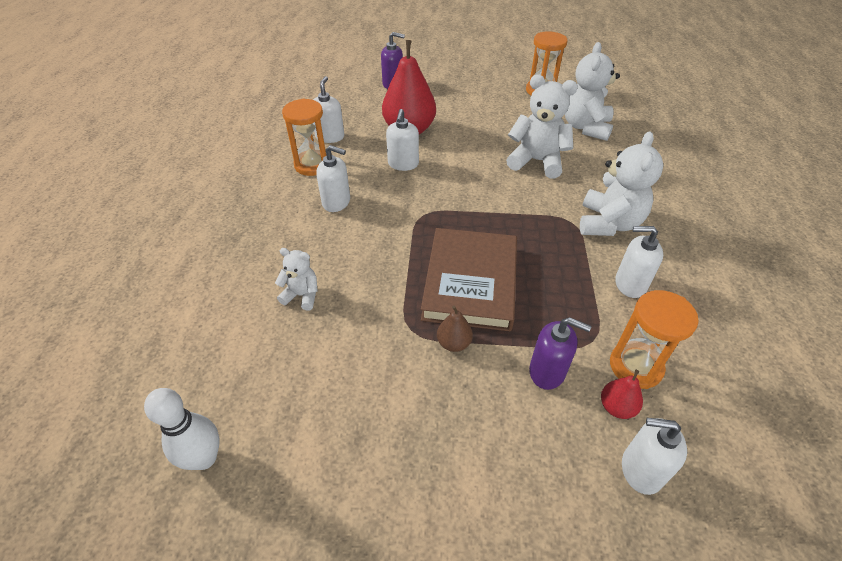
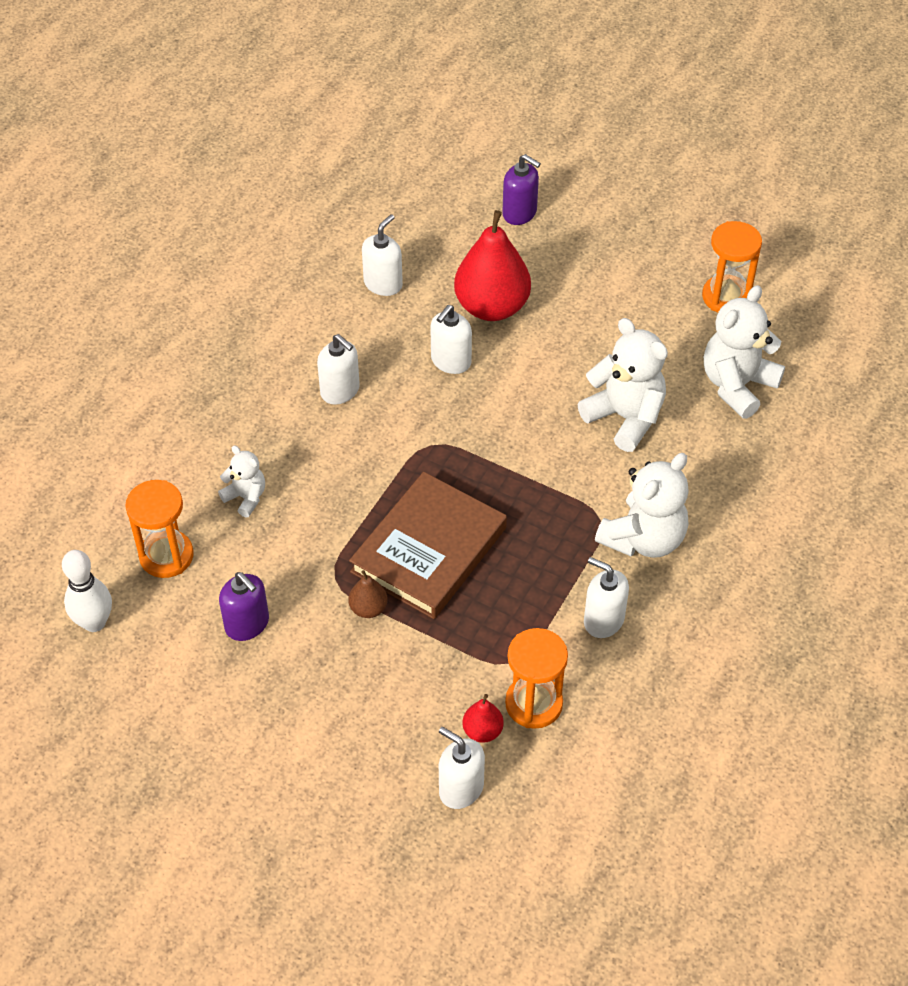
camera: 25 degrees right, 5 degrees up
(312, 165) = (339, 323): orange hourglass -> orange hourglass (166, 556)
(547, 371) = (441, 673): purple soap dispenser -> purple soap dispenser (247, 624)

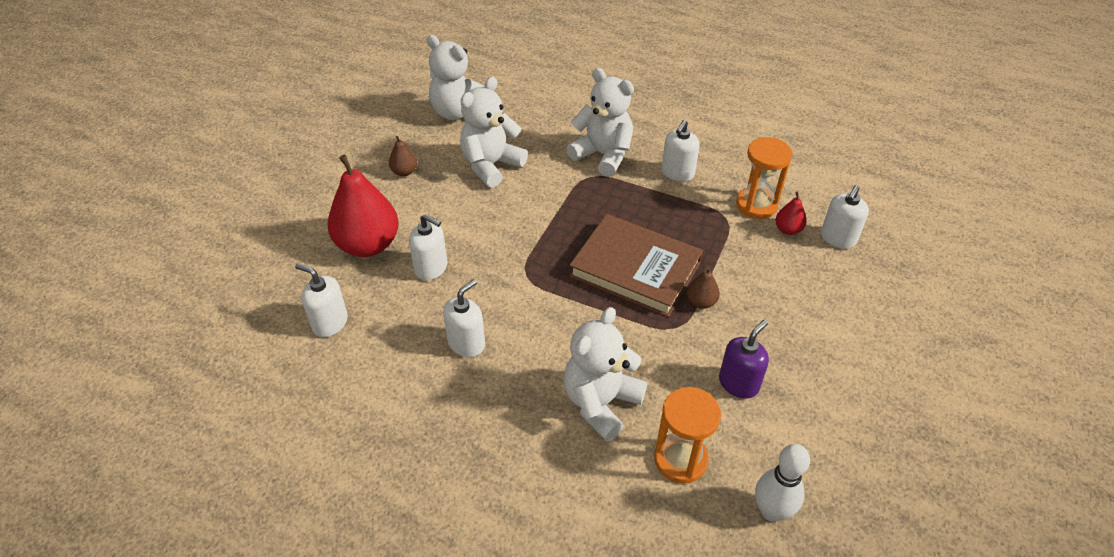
camera: 95 degrees left, 5 degrees down
(246, 497) = (601, 403): white teddy bear -> white teddy bear, size x1.85
(520, 213) = (252, 232): purple soap dispenser -> none
(615, 334) = (404, 172): none -> brown pear
(726, 297) = (369, 116): orange hourglass -> none

